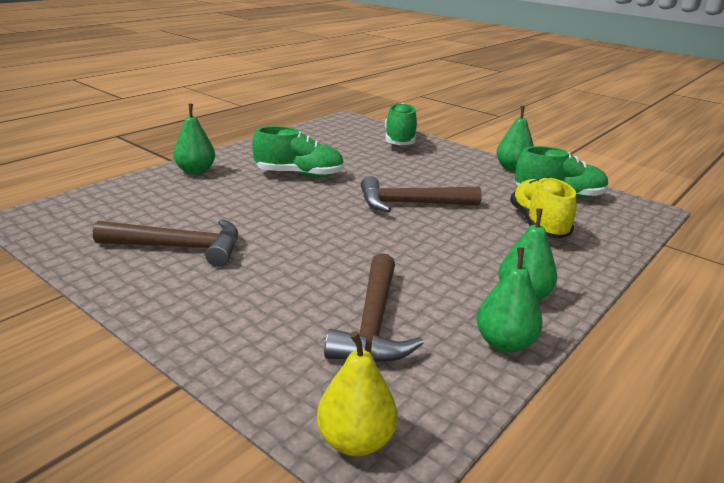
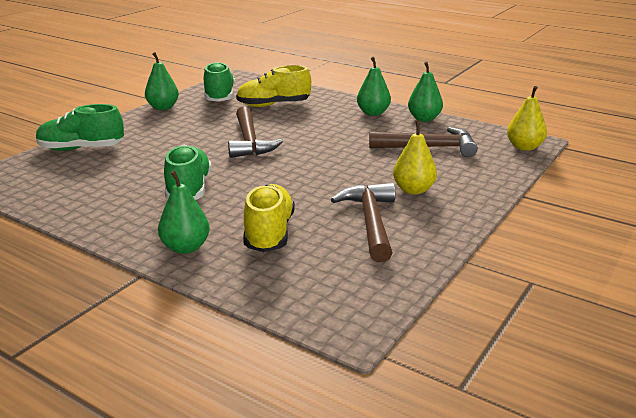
camera: 95 degrees left, 0 degrees up
(194, 200) = (269, 233): none -> yellow shoe
(238, 285) = (413, 190): none -> yellow pear

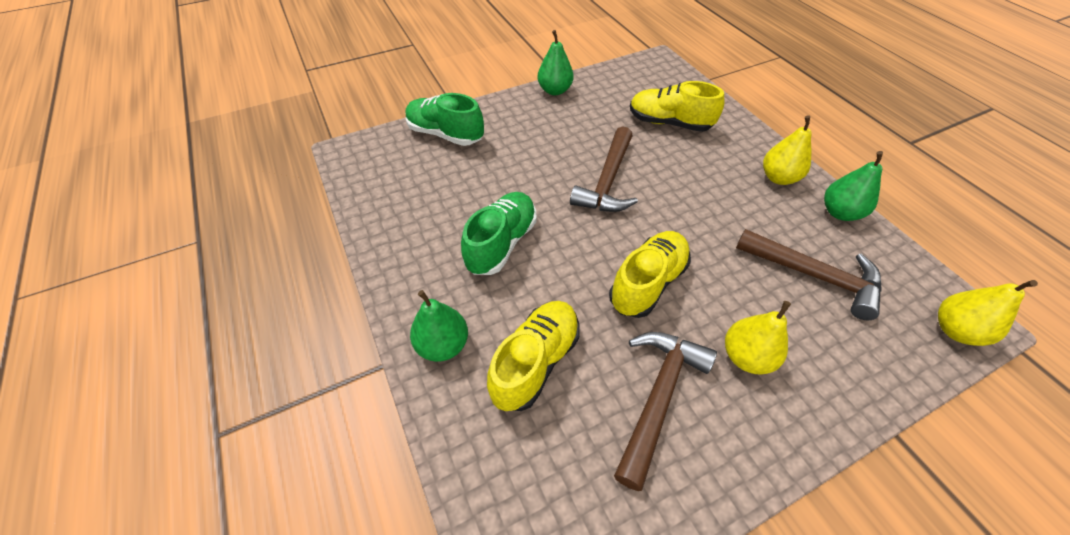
camera: 30 degrees right, 25 degrees up
(219, 97) = (620, 90): green shoe -> none
(321, 178) = (647, 283): none -> yellow shoe
(373, 113) = (778, 178): green pear -> yellow pear

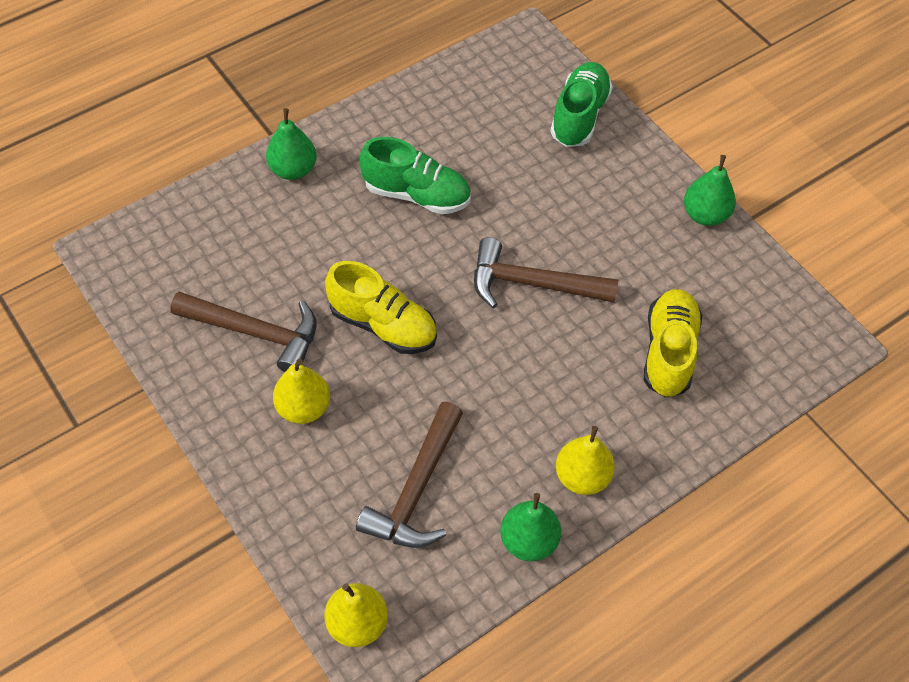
camera: 80 degrees right, 5 degrees up
(535, 361) = (283, 238): yellow shoe -> none

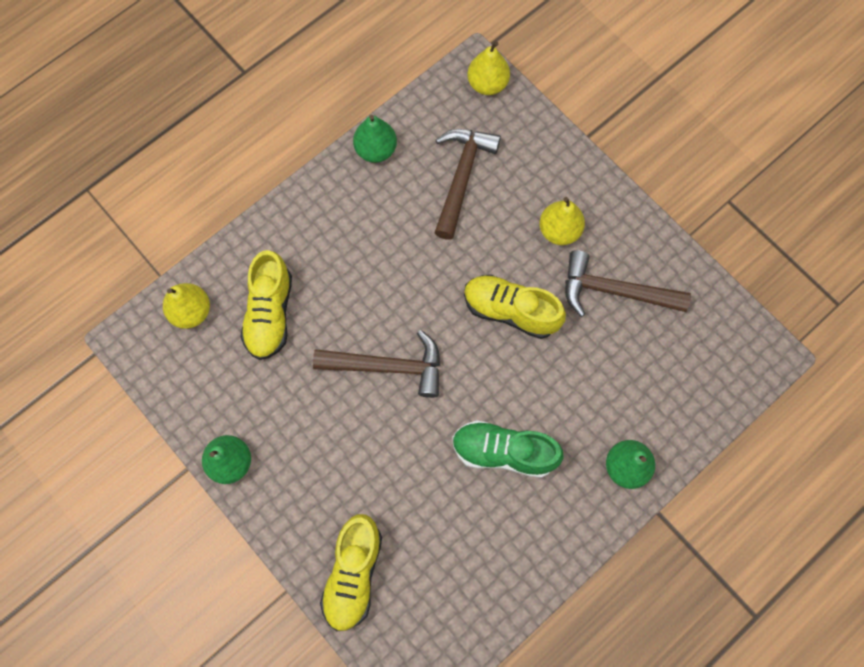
camera: 175 degrees right, 15 degrees up
(579, 116) = (353, 574): green shoe -> yellow shoe
(582, 477) = (339, 200): yellow pear -> yellow pear (191, 312)

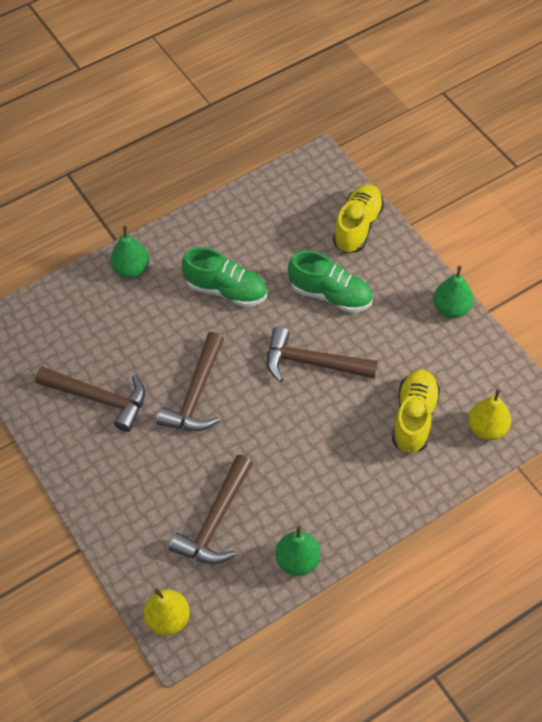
camera: 170 degrees left, 15 degrees down
(377, 462) = (331, 295): none -> green shoe
(510, 311) = (196, 394): yellow shoe -> brown hammer
(559, 231) = (134, 457): yellow pear -> none

